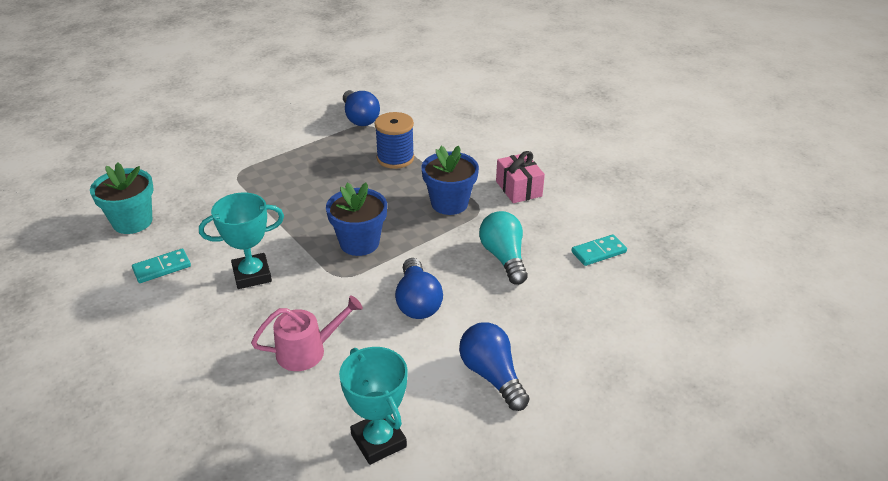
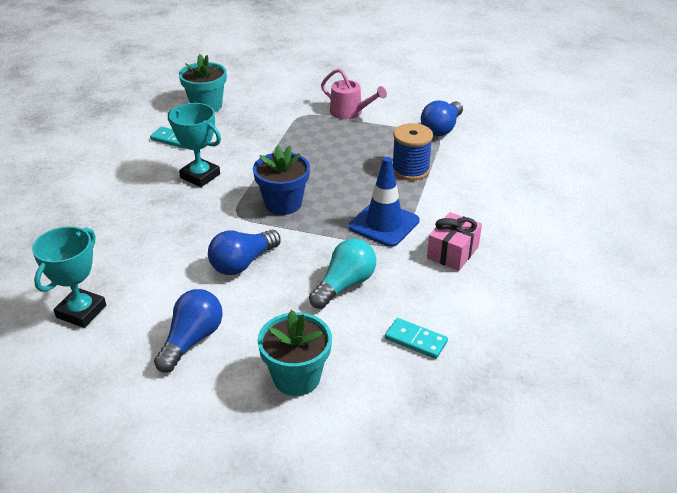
camera: 55 degrees right, 0 degrees up
(307, 351) = (144, 237): pink watering can -> pink watering can (350, 112)
(449, 203) = (384, 224): blue flower pot -> blue traffic cone
(589, 331) = (296, 377): none -> turquoise flower pot

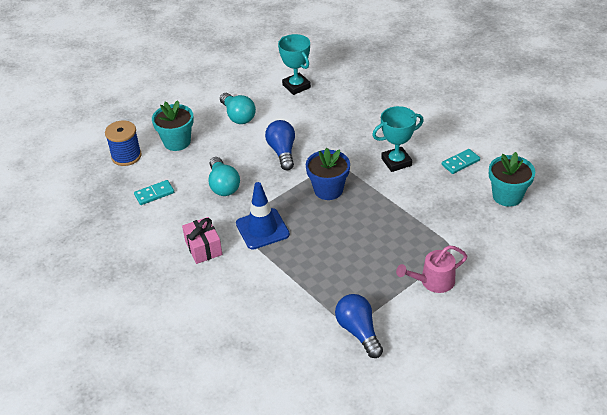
camera: 125 degrees right, 5 degrees up
(192, 340) = (238, 116): blue light bulb -> turquoise light bulb
(410, 170) = (313, 276): blue spool -> blue spool (126, 156)

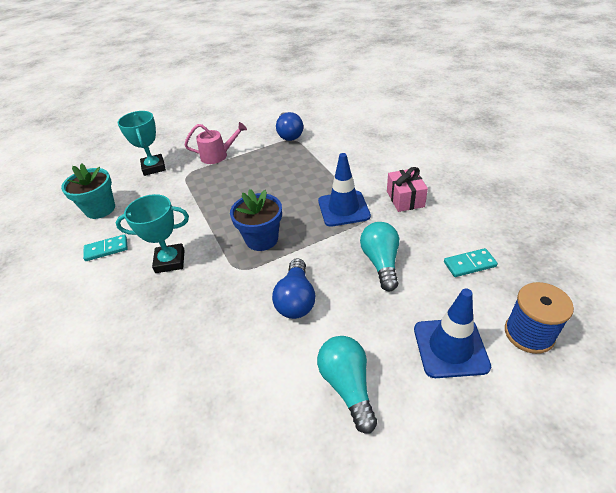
camera: 165 degrees left, 0 degrees up
(177, 142) = (450, 347): turquoise flower pot -> blue traffic cone
(296, 86) = (226, 445): turquoise trophy -> turquoise trophy (153, 167)

